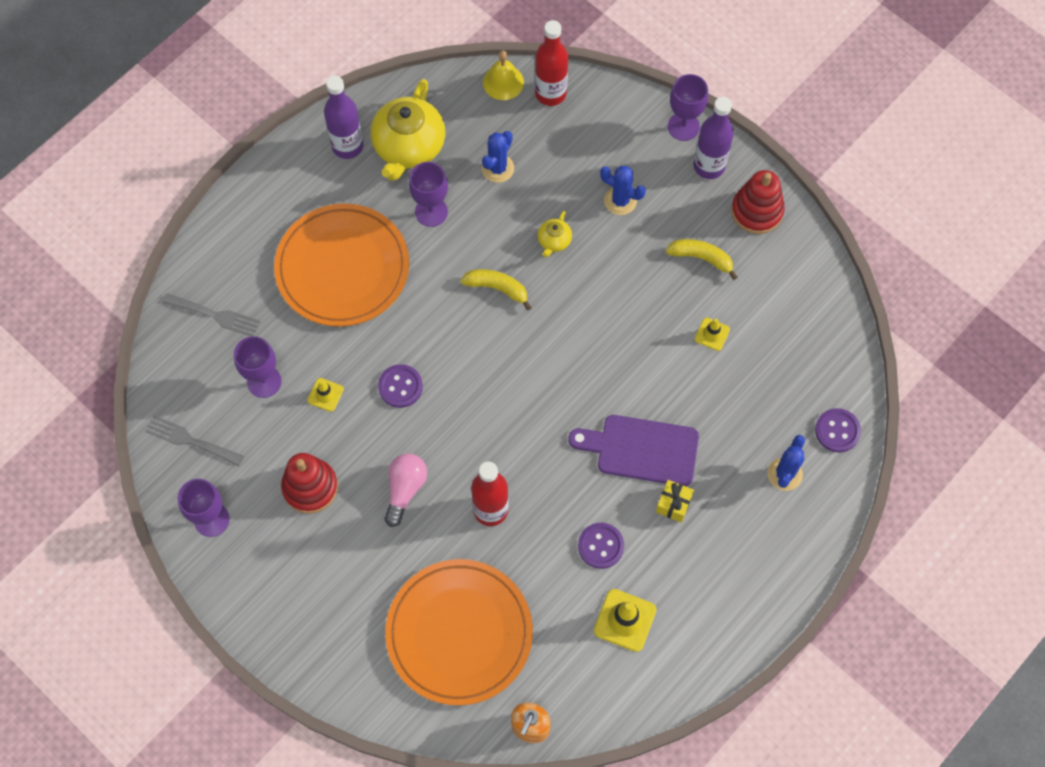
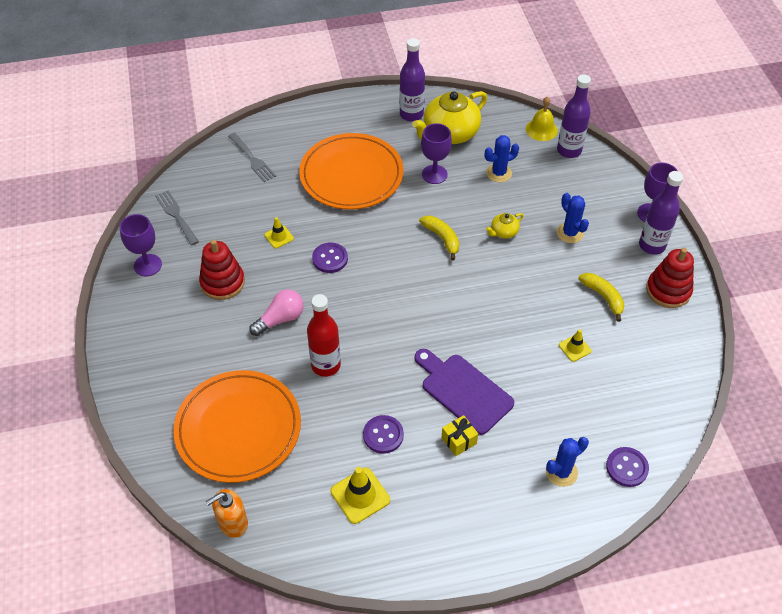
camera: 35 degrees right, 15 degrees down
(264, 381) = (248, 209): purple goblet -> none
(550, 93) = (569, 150): red bottle -> purple bottle

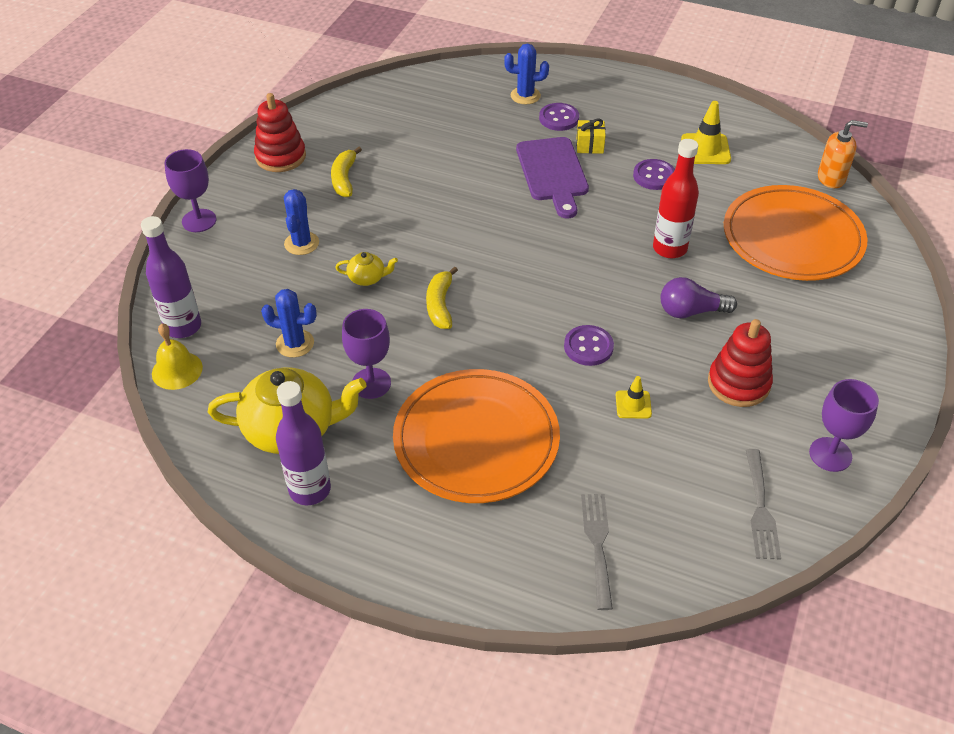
camera: 145 degrees left, 5 degrees down
(280, 319) = (691, 311): pink light bulb -> purple light bulb
(574, 348) = (419, 157): yellow traffic cone -> none
(626, 467) = (472, 78): purple button -> purple button (559, 118)
(652, 245) = (241, 195): purple bottle -> none

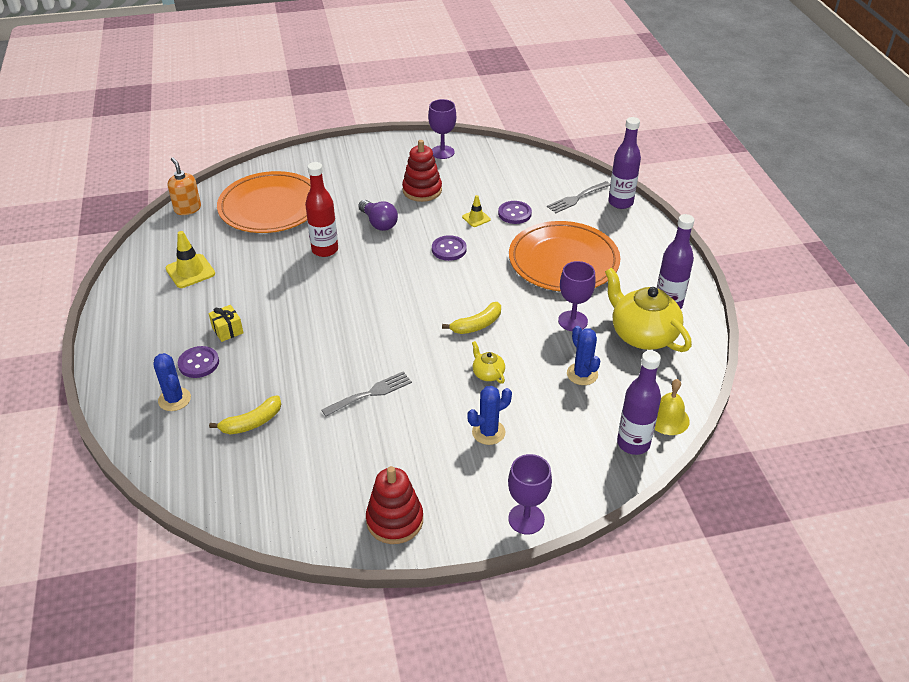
camera: 125 degrees left, 5 degrees down
(344, 179) = (388, 454): yellow banana -> yellow banana (252, 422)
(546, 593) = (620, 202): none -> purple bottle
(552, 173) = (281, 335): purple cutting board -> none
(654, 176) = (245, 284): purple button -> purple button (514, 213)
(761, 509) = (499, 161): grey fork -> grey fork (371, 393)

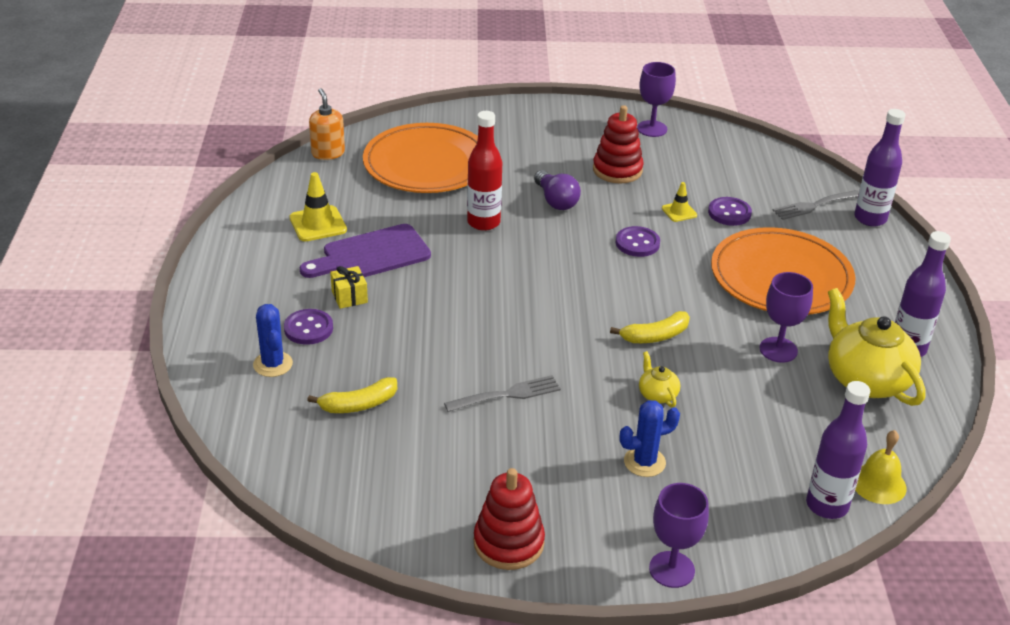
camera: 10 degrees right, 5 degrees down
(239, 291) = (371, 255): none -> purple cutting board
(582, 374) = (777, 414): blue cactus -> none

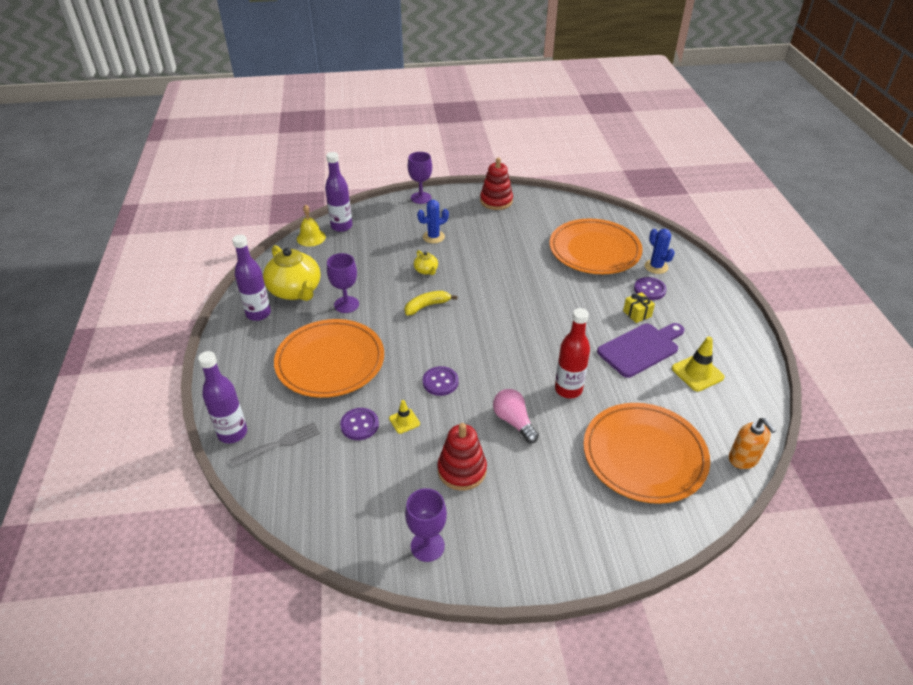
camera: 175 degrees right, 5 degrees up
(359, 404) = (594, 250): yellow banana -> orange plate
(507, 394) = (513, 263): grey fork -> none
(556, 201) = (514, 421): purple light bulb -> pink light bulb

